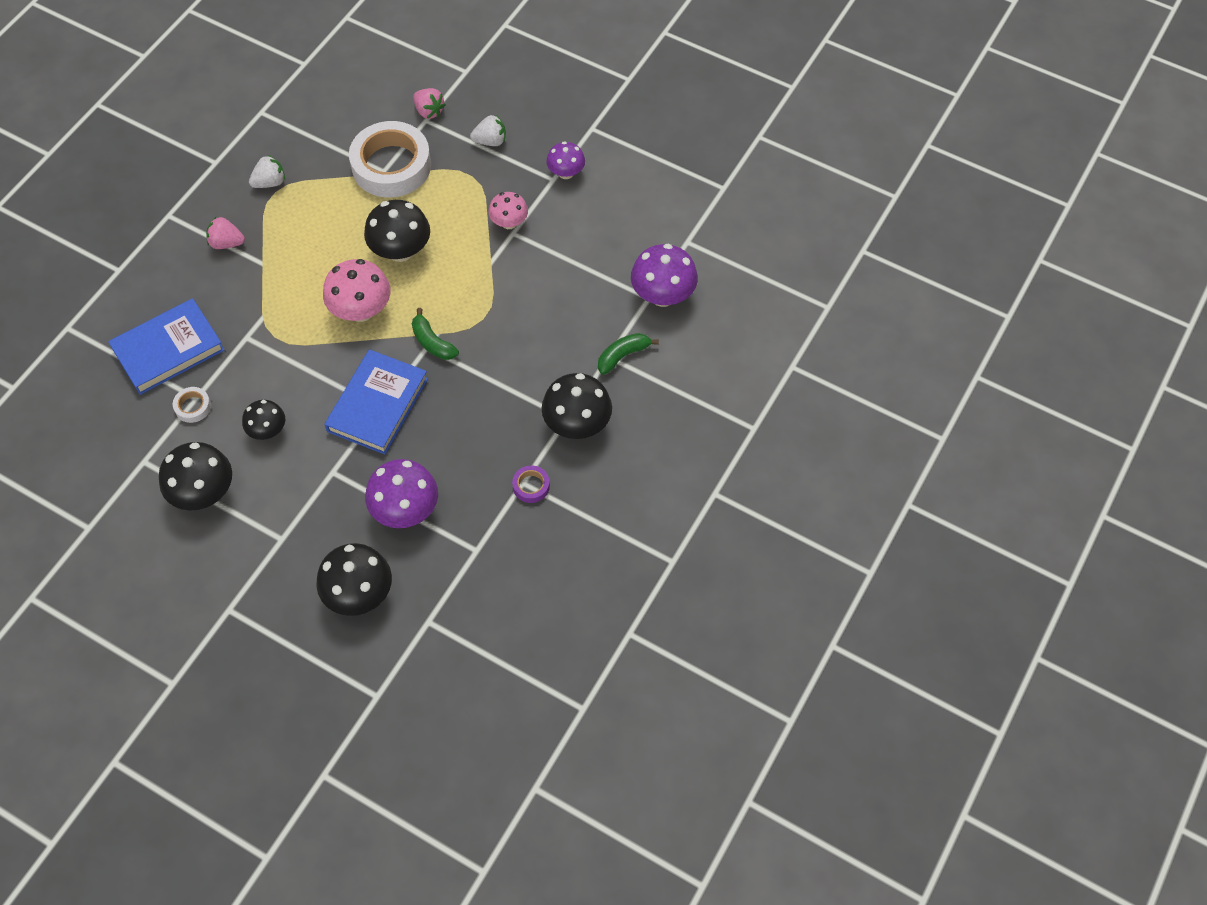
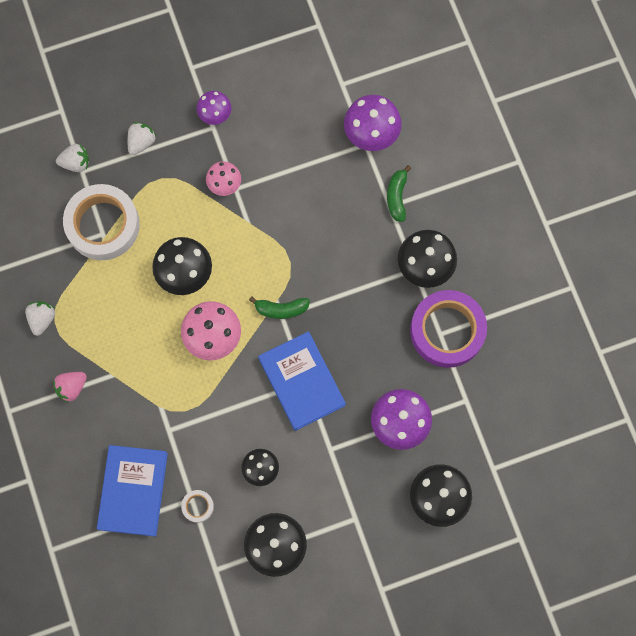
camera: 50 degrees left, 15 degrees up
(429, 111) = (76, 163): pink strawberry -> white strawberry
(531, 486) = (447, 331): purple tape -> purple tape, size x2.43

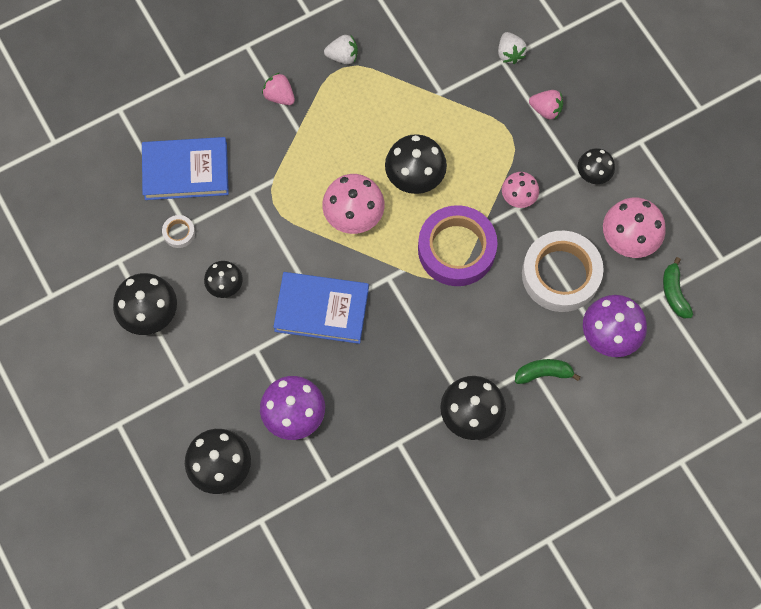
camera: 80 degrees right, 5 degrees down
(103, 225) = (450, 91): white tape -> white tape (560, 274)
(141, 142) = (546, 109): white strawberry -> pink strawberry
(215, 114) = (593, 174): purple mushroom -> black mushroom
(281, 309) = (395, 276): green banana -> green banana (674, 293)
(284, 98) = (629, 239): none -> pink mushroom
(302, 382) = (321, 309): blue book -> blue book turned 45 degrees clockwise
(447, 331) = (403, 449): purple tape -> purple tape (456, 249)

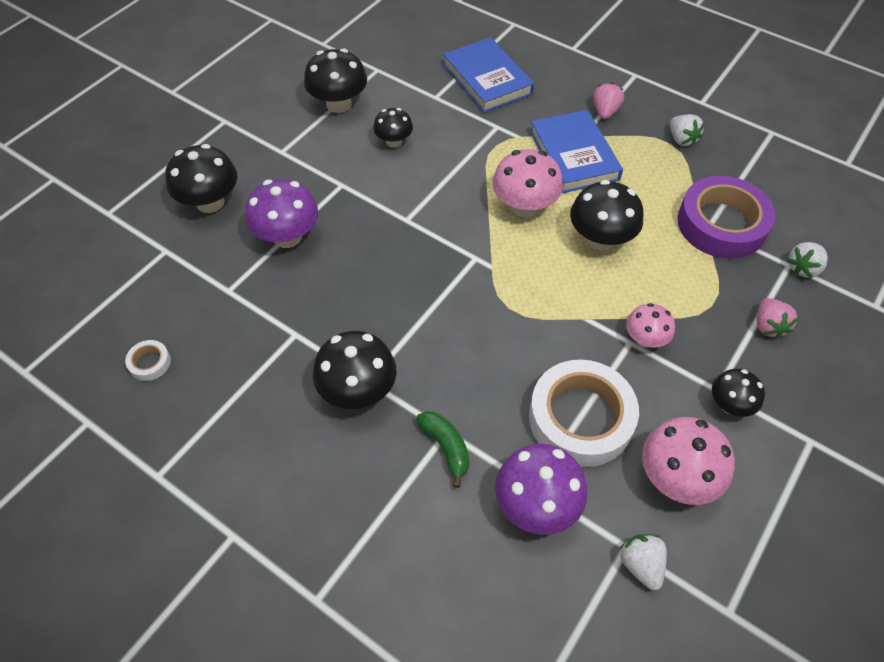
camera: 65 degrees right, 15 degrees down
(179, 233) = (426, 95): white tape -> white tape (150, 363)
(321, 309) = (409, 218): blue book -> blue book (574, 156)
(456, 249) = (544, 304): purple tape -> purple tape (721, 224)
(674, 293) = (640, 564): green banana -> white strawberry

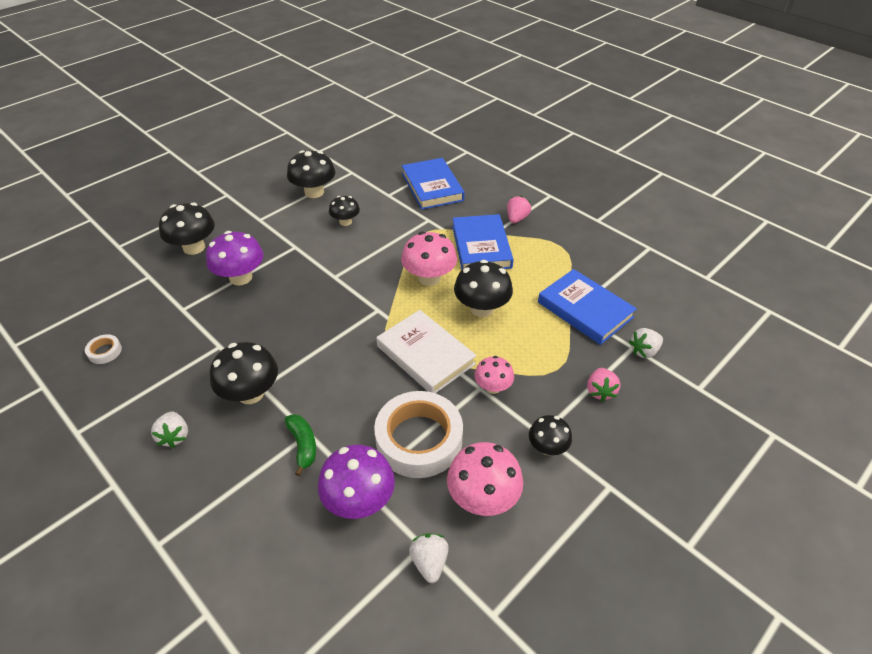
camera: 10 degrees right, 10 degrees down
(553, 309) = (425, 355): none -> white book
(681, 139) = (572, 245): white strawberry -> white strawberry (174, 436)
(721, 224) = (585, 310): purple tape -> blue book

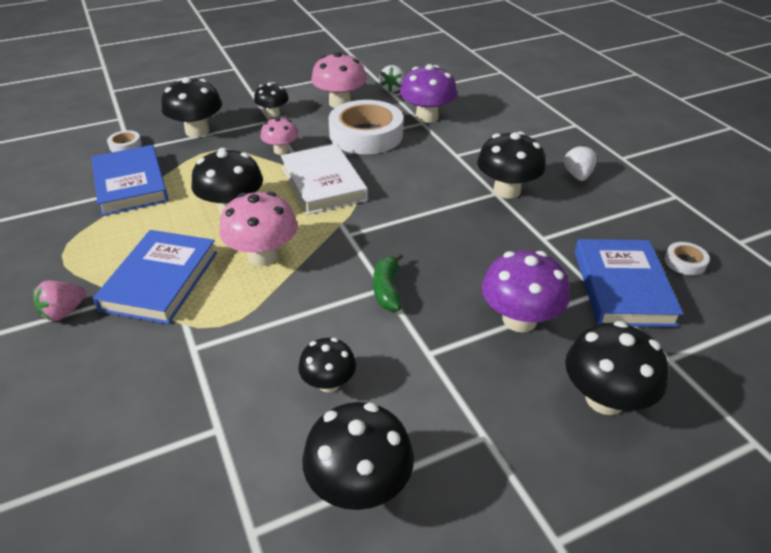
camera: 160 degrees left, 5 degrees down
(303, 445) = (462, 149): green banana -> green banana (387, 289)
(432, 187) = (125, 424): blue book -> blue book (622, 287)
(600, 391) = (197, 131): pink strawberry -> black mushroom
(644, 351) = (125, 145): white strawberry -> white tape

